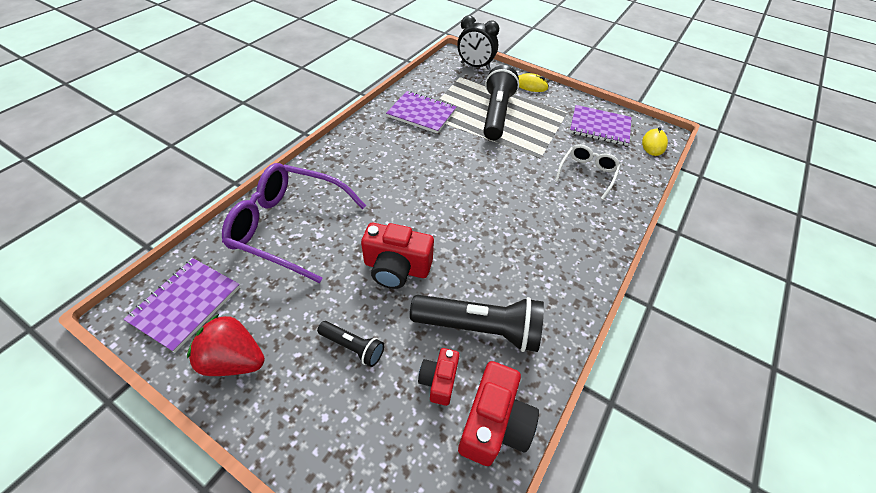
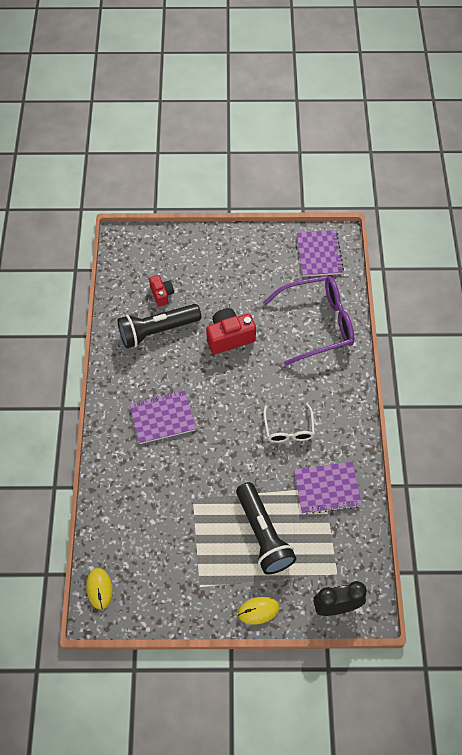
camera: 150 degrees right, 10 degrees up
(234, 360) = (266, 248): red strawberry -> none
(353, 347) = (216, 284): black flashlight -> none
(494, 424) = (123, 291): red camera -> none
(586, 174) = (146, 503): white glasses -> white glasses (288, 429)
(599, 127) = (159, 582): purple notebook -> purple notebook (162, 418)

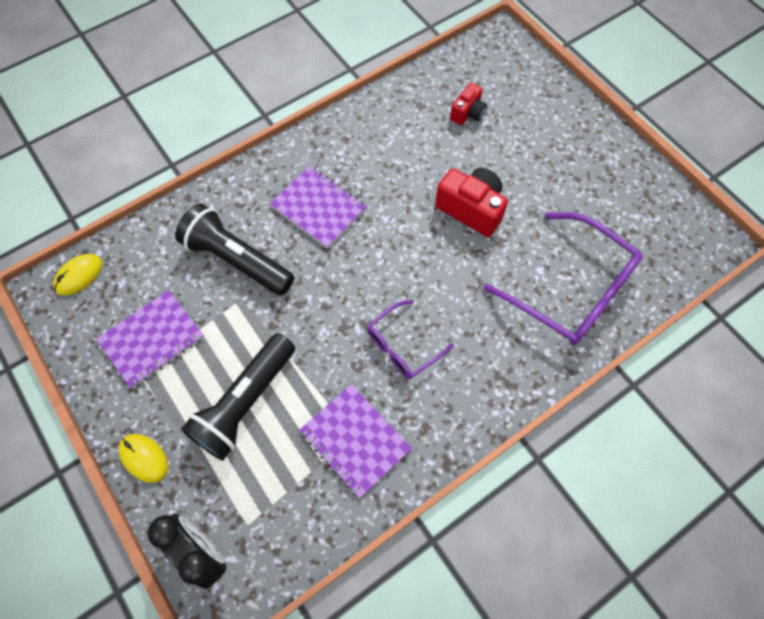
camera: 55 degrees right, 5 degrees up
(157, 331) = (420, 137): black flashlight -> black flashlight (237, 260)
(288, 429) = (403, 345): white glasses -> purple glasses
(319, 254) = (668, 232): purple notebook -> purple notebook (152, 339)

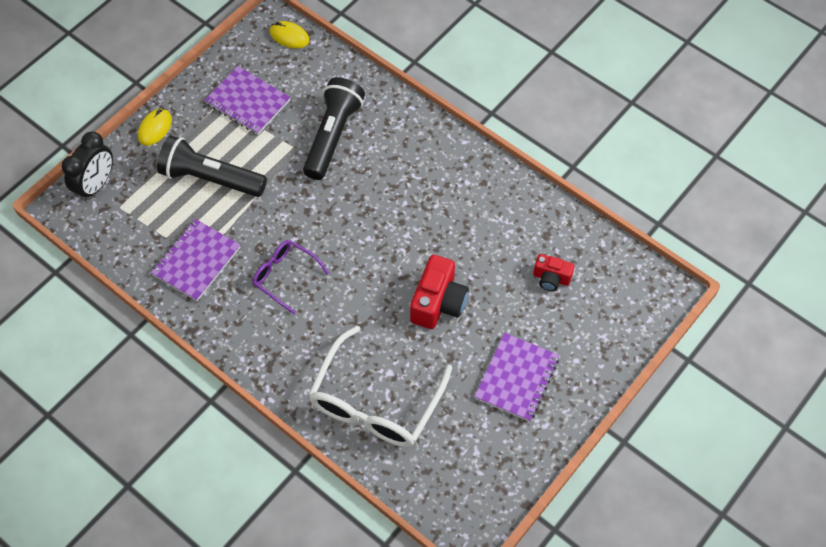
camera: 75 degrees right, 5 degrees down
(318, 208) = (401, 181): purple notebook -> purple notebook (517, 378)
(570, 289) = (376, 401): purple glasses -> white glasses

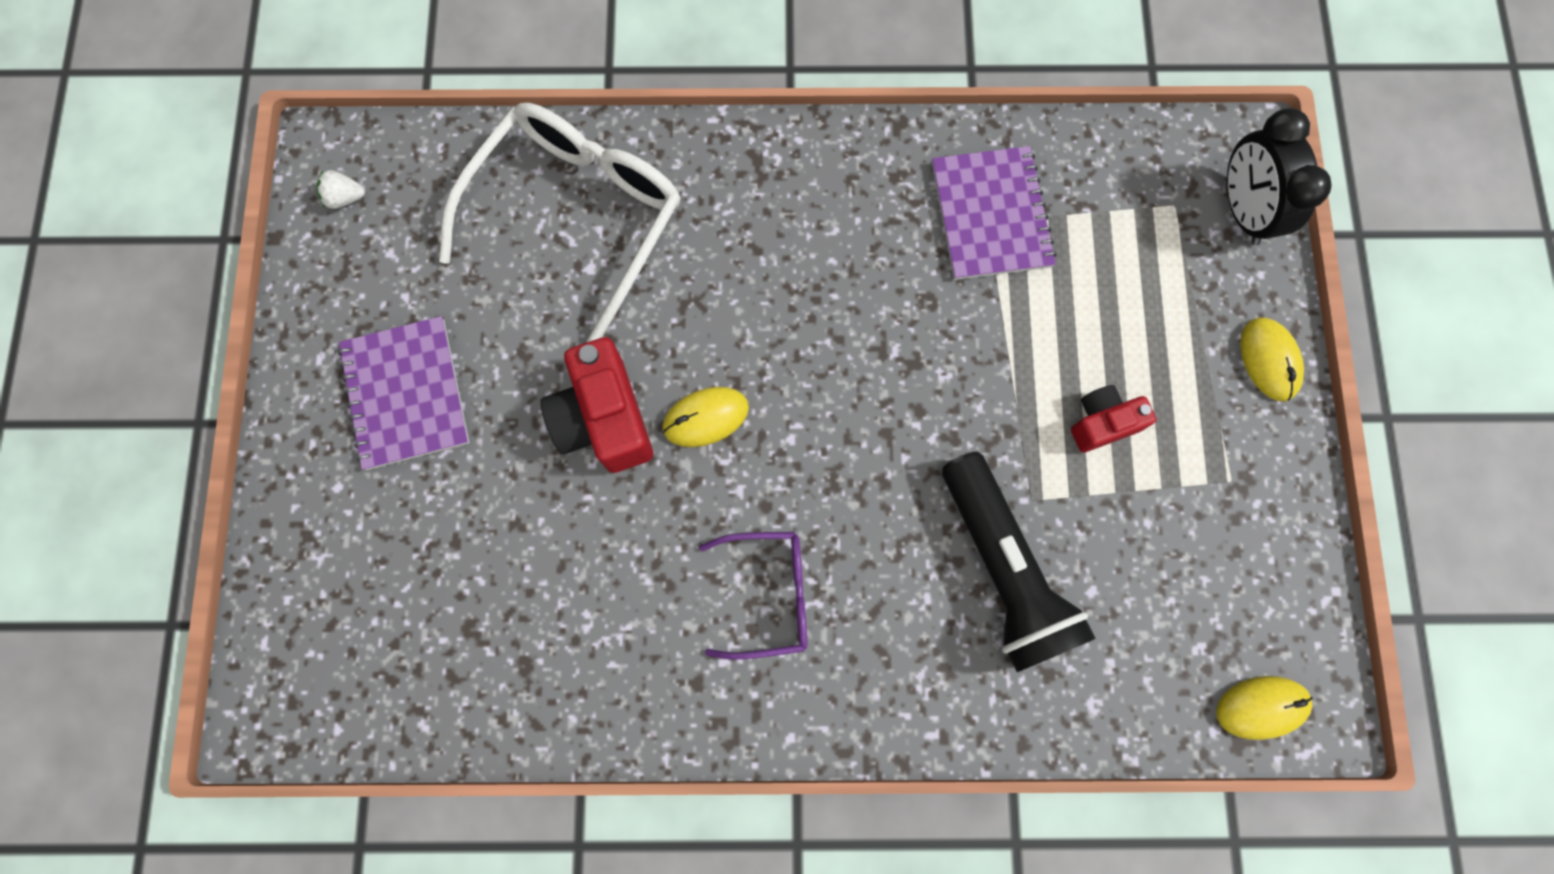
camera: 140 degrees right, 15 degrees up
(211, 178) = (1103, 348): black flashlight -> none
(247, 102) = (1190, 520): purple notebook -> none
(285, 277) = (850, 288): purple glasses -> purple glasses (767, 595)
(376, 401) = (575, 218): white glasses -> white glasses turned 45 degrees clockwise
(395, 271) = (705, 417): none -> yellow mouse
(477, 498) = (345, 198): none -> white strawberry
(551, 278) = (464, 593): red camera -> red camera (1102, 423)

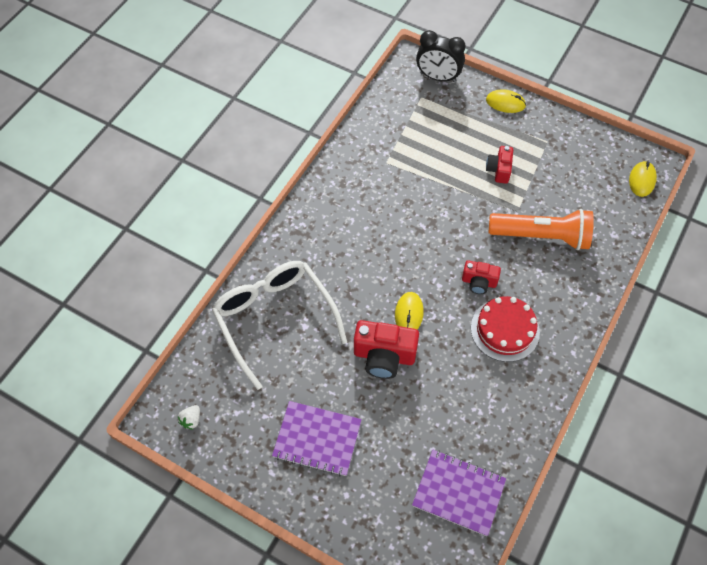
camera: 60 degrees left, 15 degrees down
(767, 595) = (505, 330): purple glasses -> red cake
(837, 504) = (479, 282): none -> red camera
(991, 215) = (383, 160): purple notebook -> purple notebook (458, 492)
(1003, 569) = (541, 236): black flashlight -> orange flashlight

